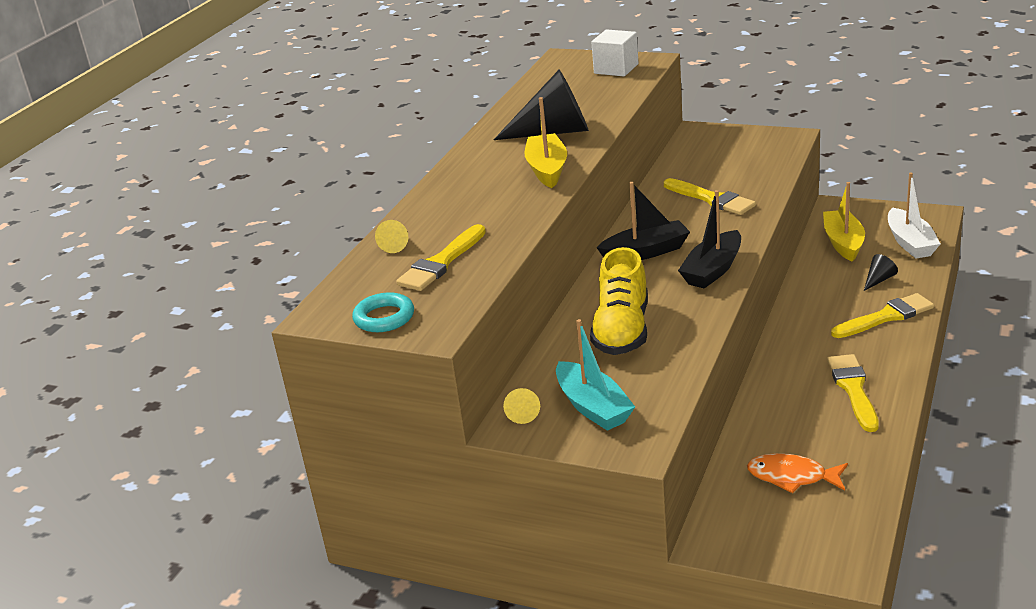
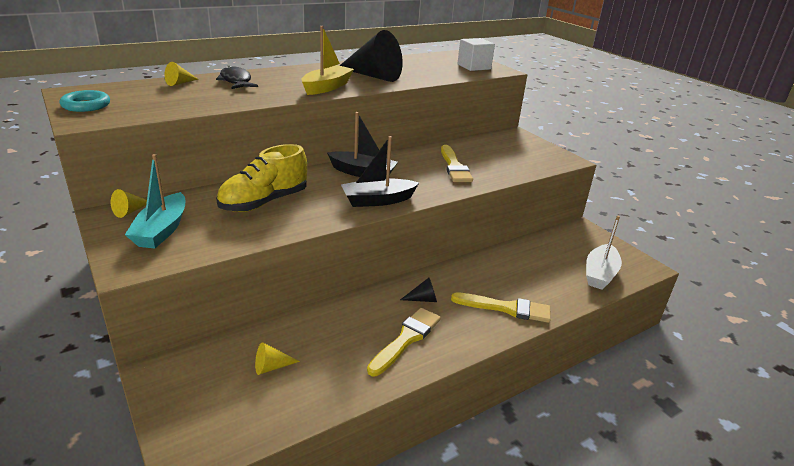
camera: 30 degrees right, 0 degrees up
(441, 262) = (173, 98): yellow brush -> none
(444, 211) = (236, 81): none -> black fish
(792, 477) = (271, 367): orange fish -> yellow cone
(843, 243) = (552, 250): yellow boat -> none
(879, 280) = (540, 283): black cone -> black cone (423, 299)

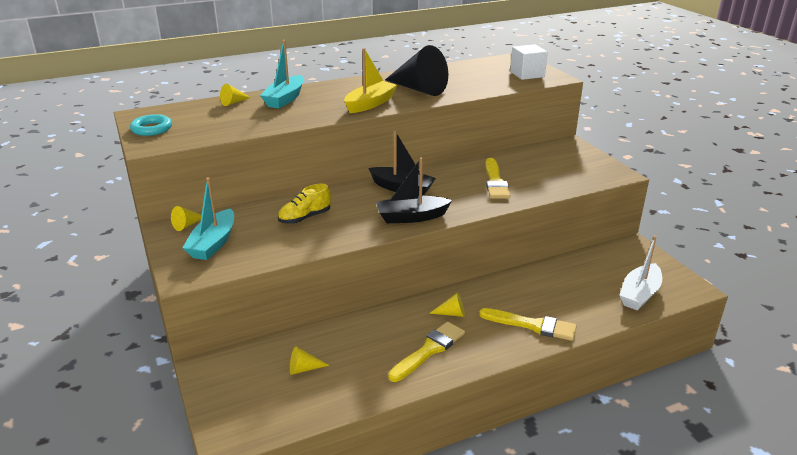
camera: 10 degrees right, 0 degrees up
(236, 81) = (285, 99): black fish -> turquoise boat
(264, 202) = (305, 218): yellow shoe -> yellow shoe, size x0.63
(423, 299) = (452, 313): black cone -> yellow cone

